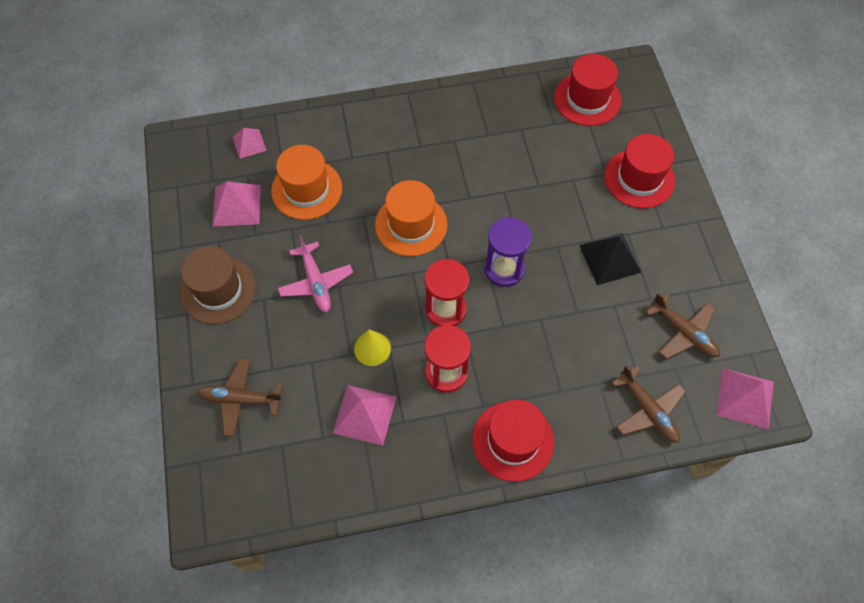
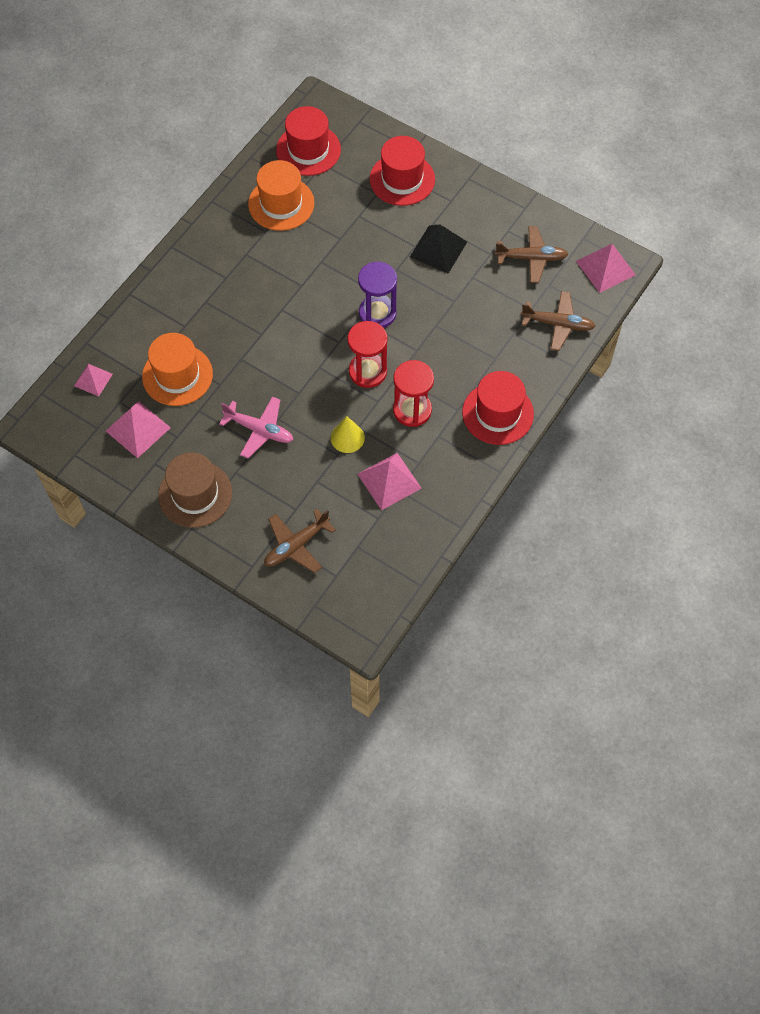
camera: 45 degrees left, 0 degrees up
(411, 225) = (281, 337): orange hat -> orange hat (281, 204)

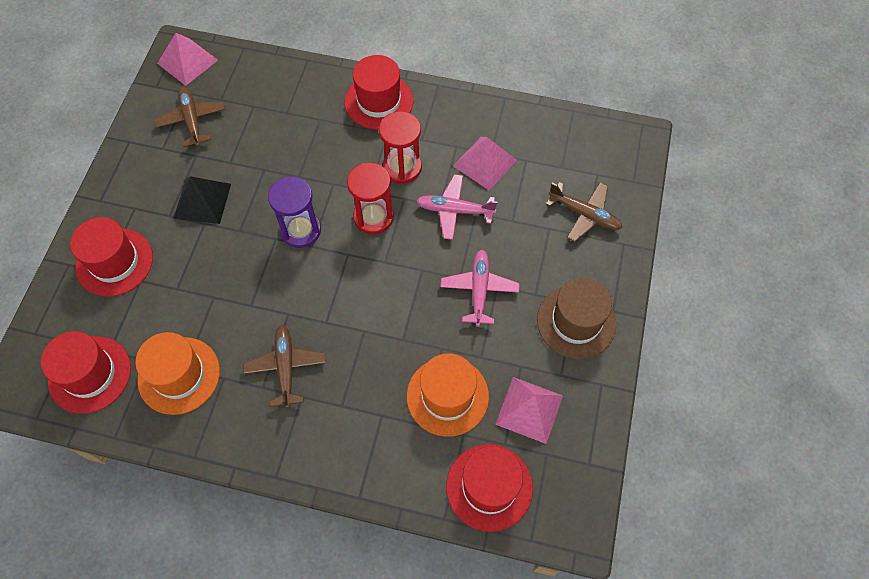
camera: 110 degrees left, 0 degrees up
(93, 380) = (489, 487): pink pyramid -> red hat
(347, 437) = (454, 210): yellow cone -> pink plane
(558, 324) = (264, 81): brown plane -> brown plane (286, 367)

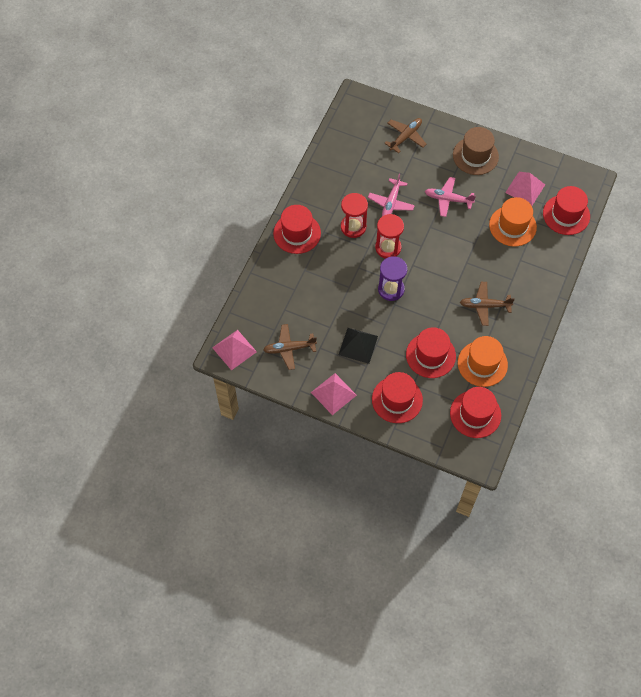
camera: 80 degrees left, 0 degrees up
(190, 298) = (430, 355): none -> red hat
(484, 163) = (358, 181): pink pyramid -> pink pyramid (333, 394)

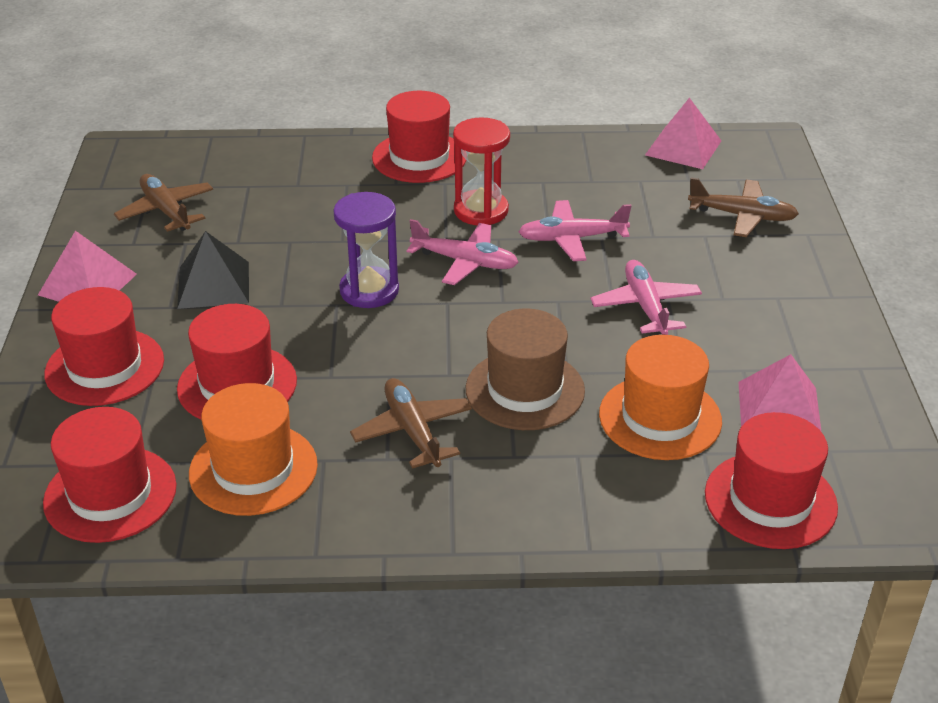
camera: 65 degrees right, 25 degrees down
(234, 349) = (137, 159): pink pyramid -> pink pyramid (683, 148)
(388, 247) = (465, 262): red hourglass -> pink plane
(475, 156) = (790, 314): brown hat -> brown hat (525, 390)

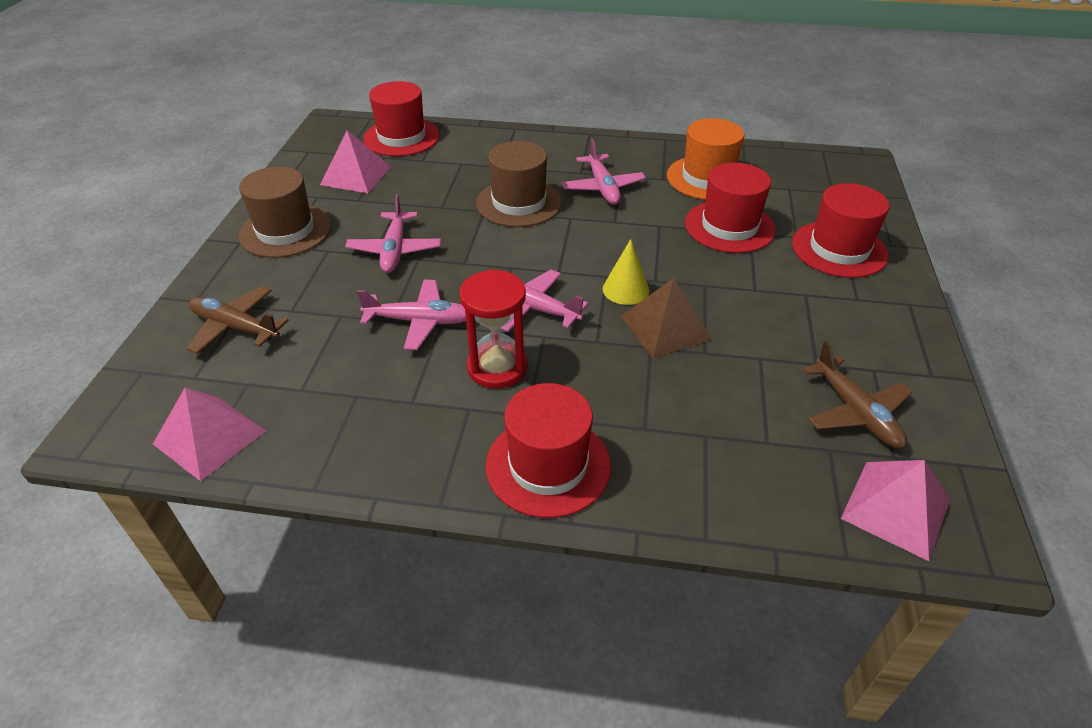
camera: 170 degrees left, 5 degrees up
(87, 284) = (896, 325): pink pyramid -> pink pyramid (896, 508)
(110, 494) = (795, 174): red hat -> none
(214, 284) = (771, 311): black pyramid -> none
(326, 258) = (665, 327): none -> brown pyramid
(369, 290) = (625, 289): purple hourglass -> yellow cone
(412, 431) = (602, 187): brown plane -> pink plane
(660, 417) = (436, 179): orange hat -> none
(793, 315) = (285, 231): none -> brown hat

